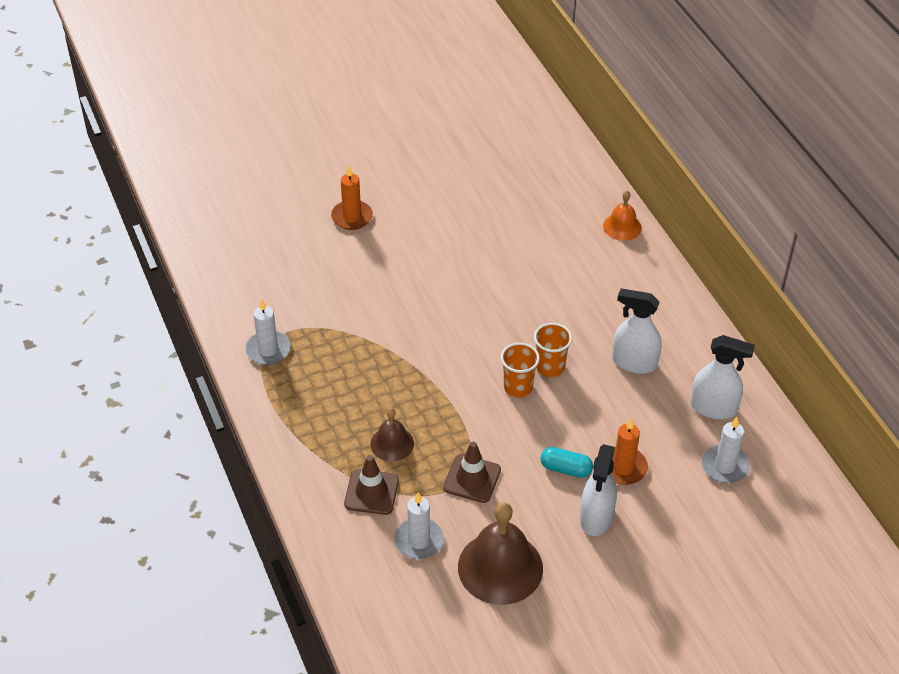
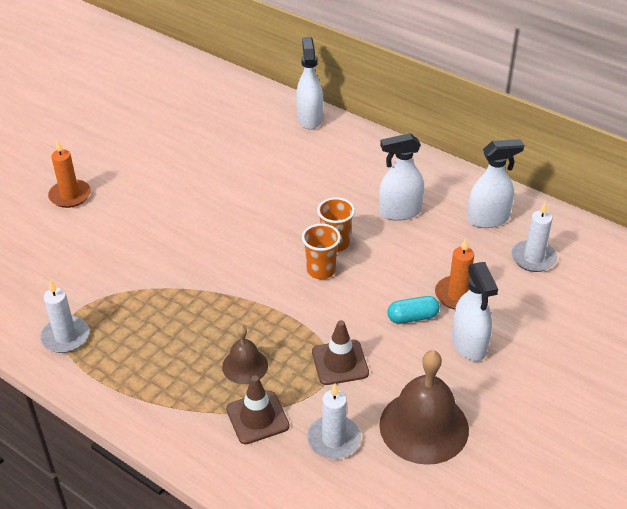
camera: 30 degrees left, 5 degrees down
(622, 227) = (309, 119): orange bell -> white spray bottle

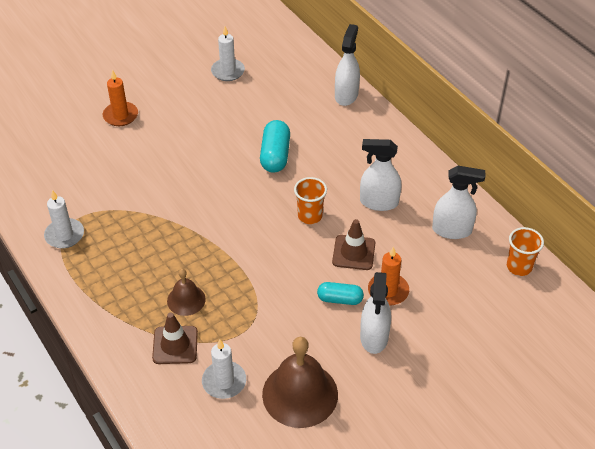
camera: 20 degrees right, 5 degrees up
(266, 194) = (275, 155): none -> turquoise capsule
(321, 270) = (286, 236): orange cup -> orange cup (519, 267)
(340, 362) = (261, 320): brown traffic cone -> brown traffic cone (353, 252)
(533, 258) = (472, 277): white candle -> white candle (228, 71)

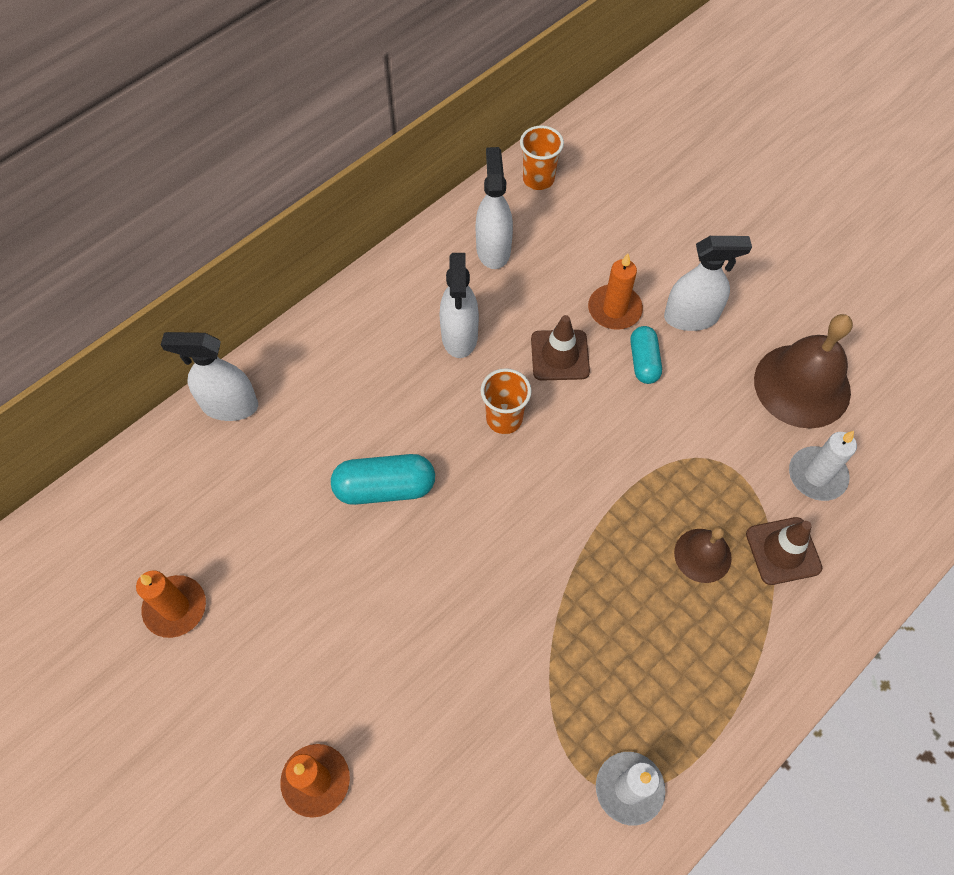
camera: 100 degrees left, 15 degrees up
(228, 71) = (175, 607): white candle -> orange candle

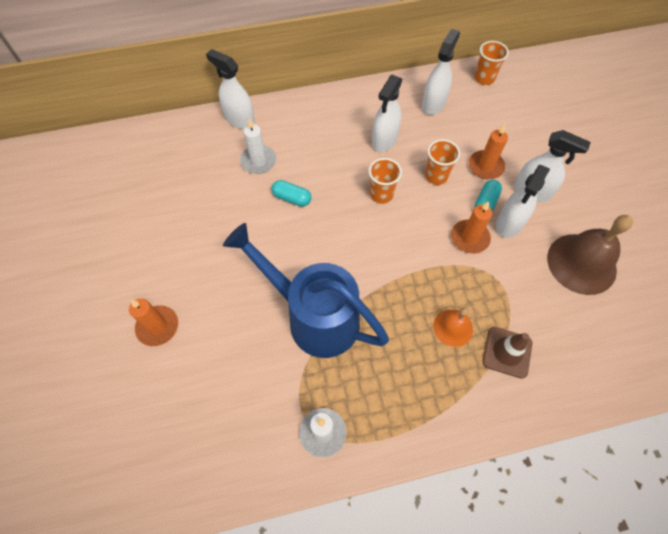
camera: 30 degrees right, 0 degrees up
(175, 607) = (148, 203): orange candle -> orange candle (469, 238)
(385, 488) = (292, 198): turquoise capsule -> turquoise capsule, size x0.65
(523, 641) = (314, 317): none -> blue watering can
(560, 355) = (436, 176): brown traffic cone -> orange cup
(688, 375) = (509, 223): none -> white spray bottle
(702, 555) = (453, 327): brown bell -> orange bell
(817, 475) = (558, 320): white candle -> white candle (258, 161)

